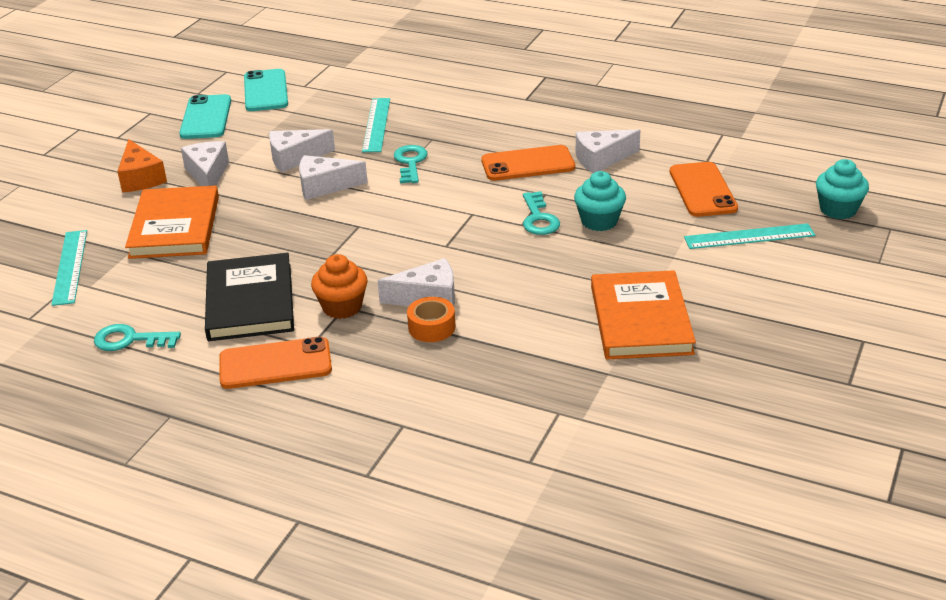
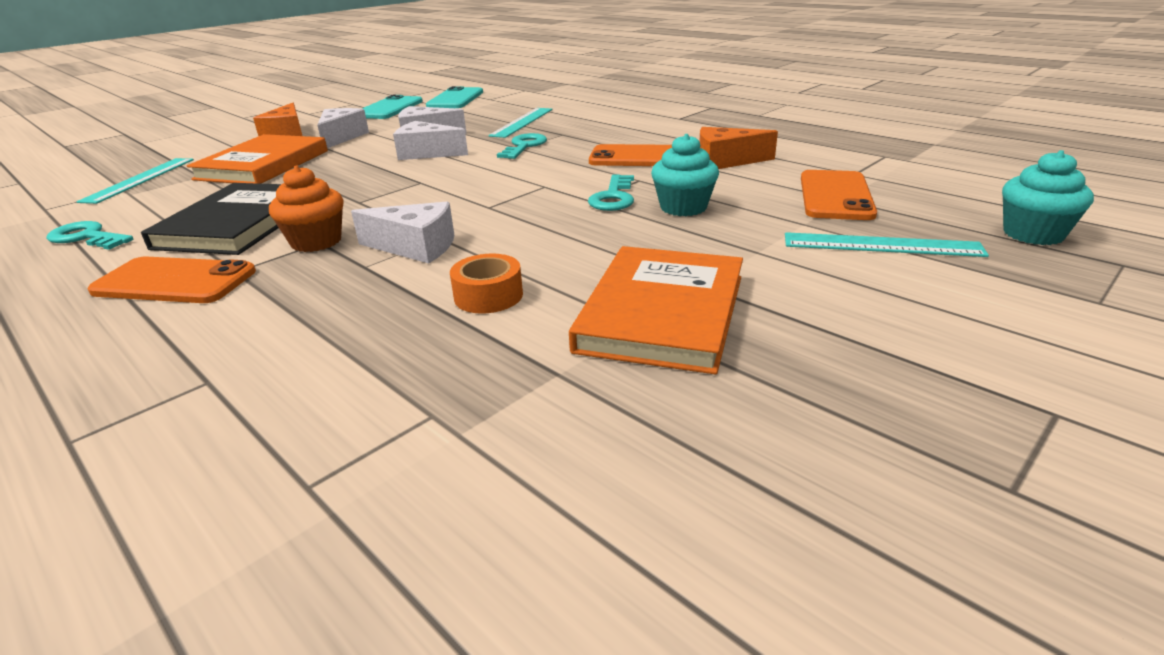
camera: 20 degrees right, 5 degrees down
(431, 327) = (385, 275): orange tape -> orange tape (488, 296)
(601, 159) = (725, 161): white cheese -> orange cheese

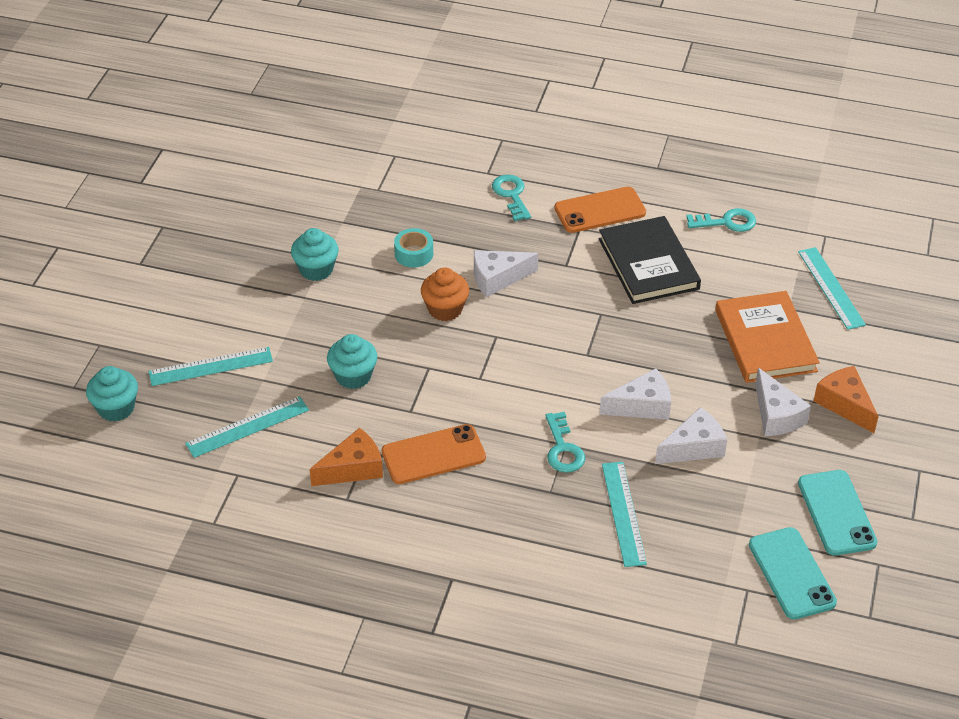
camera: 150 degrees right, 15 degrees up
(316, 242) = (567, 264): orange cupcake -> orange cupcake (445, 309)
(488, 296) = (414, 254): orange tape -> turquoise tape
(613, 197) = (412, 375): turquoise key -> turquoise key (511, 195)
(662, 313) = (316, 269): orange book -> turquoise cupcake
(835, 196) = (247, 427): orange phone -> turquoise ruler

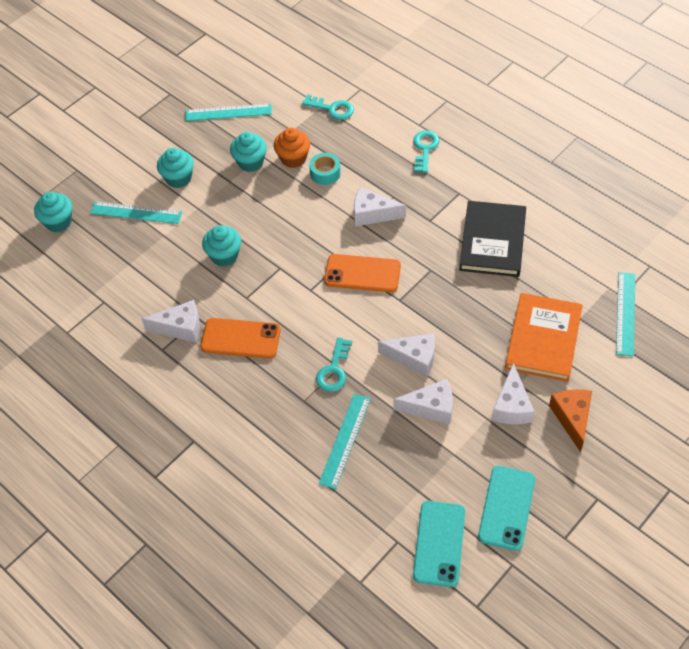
camera: 30 degrees right, 10 degrees up
(238, 313) = (178, 178): none -> turquoise cupcake
(247, 427) = (131, 268): turquoise ruler -> turquoise ruler (228, 112)
(353, 468) = (180, 327): orange cheese -> white cheese
(445, 309) = (320, 225): orange cupcake -> orange cupcake (293, 158)
(600, 210) = (483, 184): orange phone -> orange phone (362, 273)
(727, 222) = (576, 227): turquoise key -> turquoise key (332, 109)

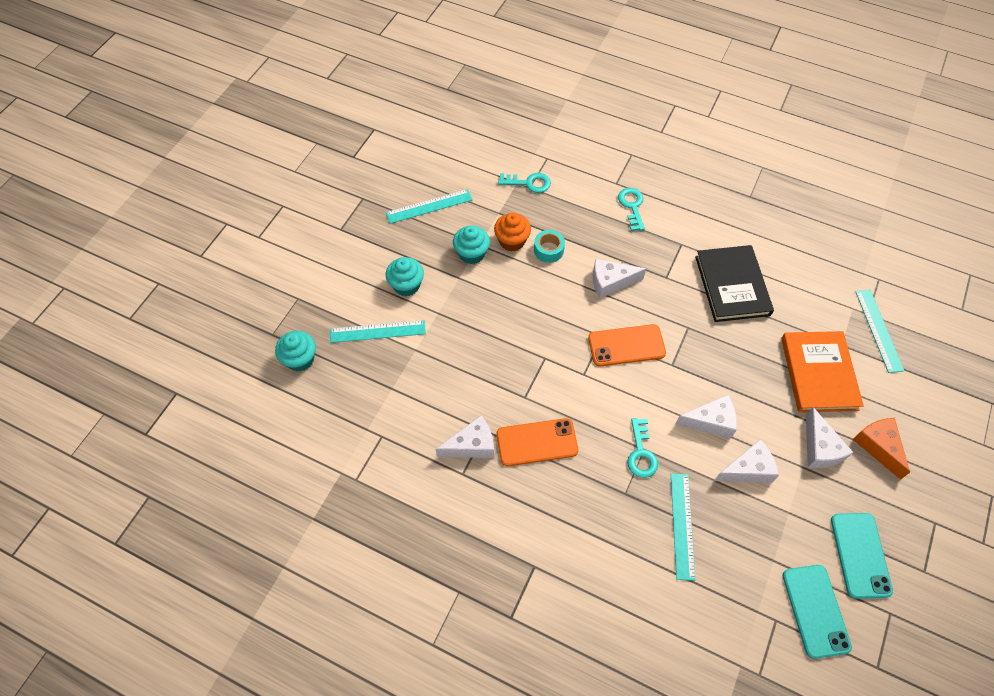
camera: 20 degrees left, 5 degrees up
(224, 255) = (485, 357): turquoise cupcake -> none

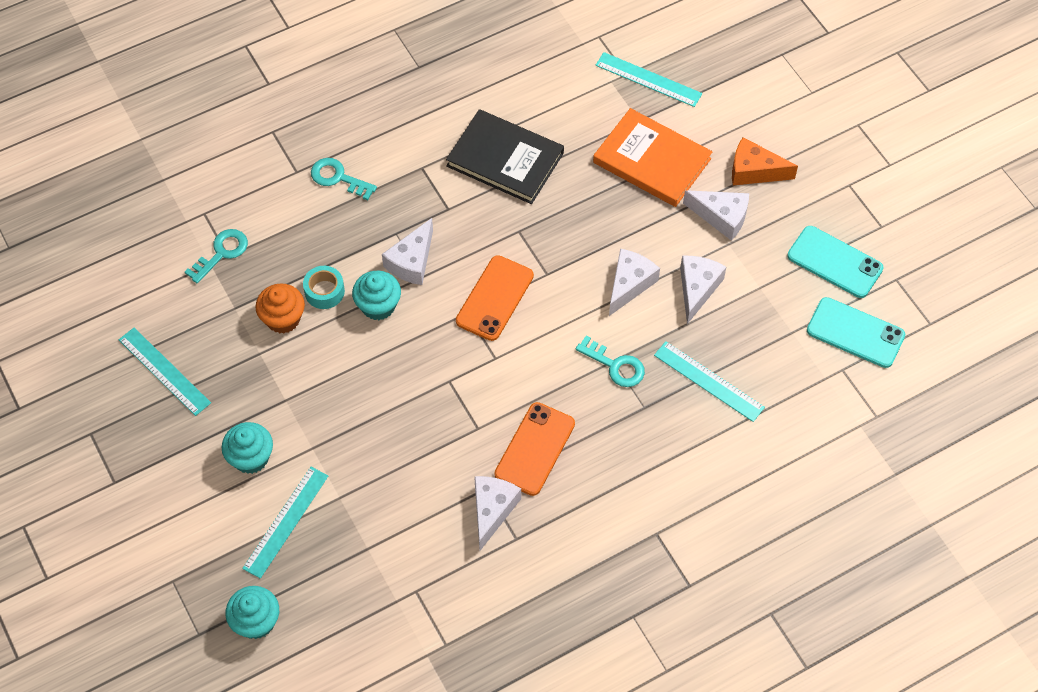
camera: 55 degrees left, 0 degrees up
(429, 206) = (164, 371): turquoise ruler -> turquoise ruler turned 60 degrees counterclockwise
(472, 253) = (265, 368): turquoise cupcake -> turquoise cupcake (378, 306)

